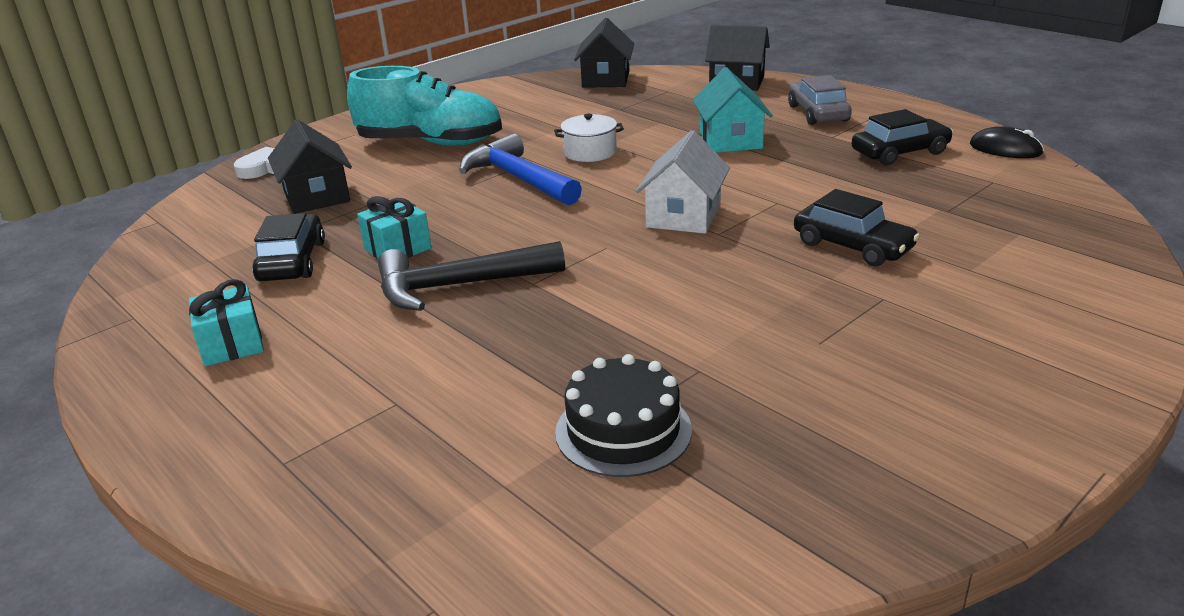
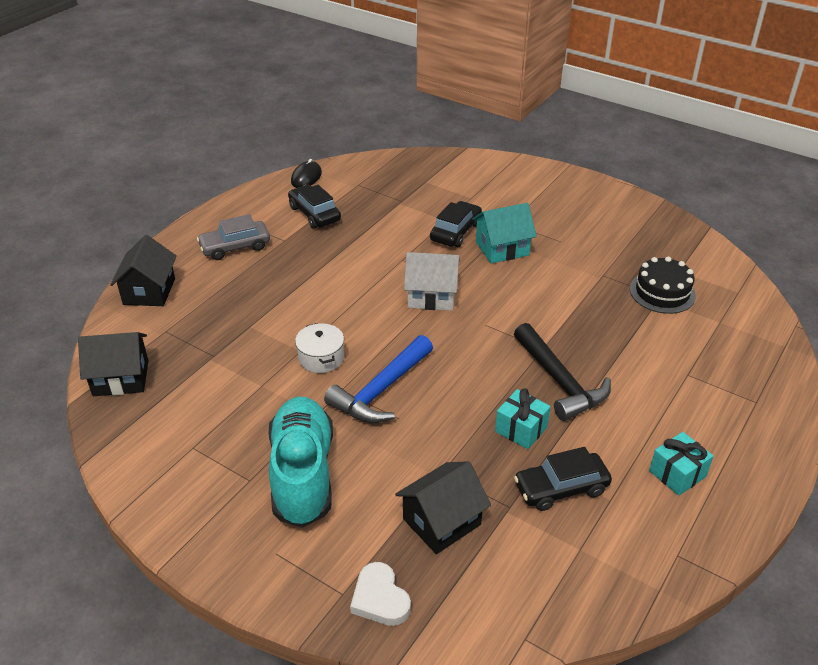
camera: 105 degrees left, 10 degrees up
(730, 140) = (293, 285): turquoise house -> turquoise house (502, 248)

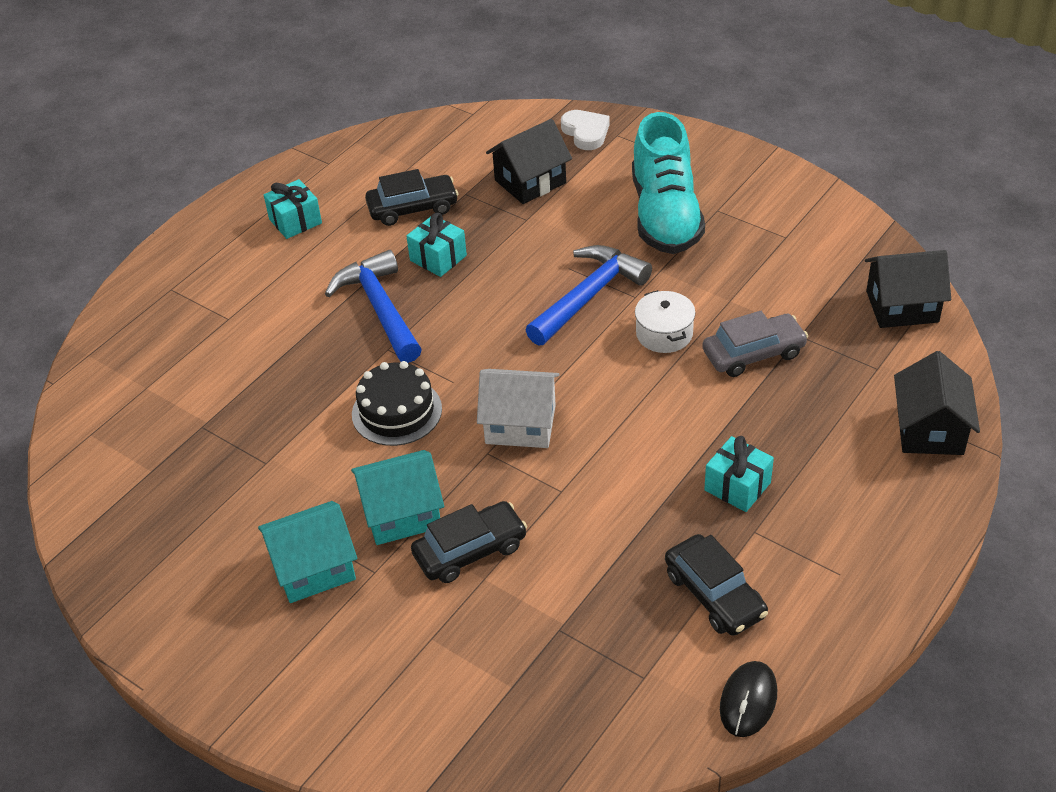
camera: 175 degrees left, 5 degrees up
(235, 247) = (831, 516): grey car -> grey car (753, 353)
(289, 261) = (737, 486): none -> turquoise gift
(456, 232) = (470, 550): black car -> black car turned 150 degrees counterclockwise
(547, 224) = (313, 568): none -> turquoise house
(560, 382) = (380, 308): black hammer -> blue hammer
(662, 292) = (196, 432): black cake -> black cake (397, 411)

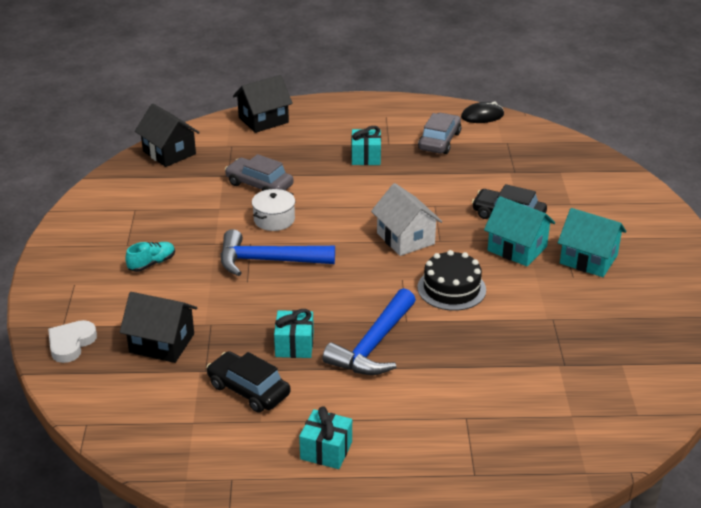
camera: 130 degrees left, 10 degrees down
(665, 215) = (152, 263): turquoise shoe -> turquoise shoe, size x0.42
(714, 594) = (439, 141): black car -> grey car

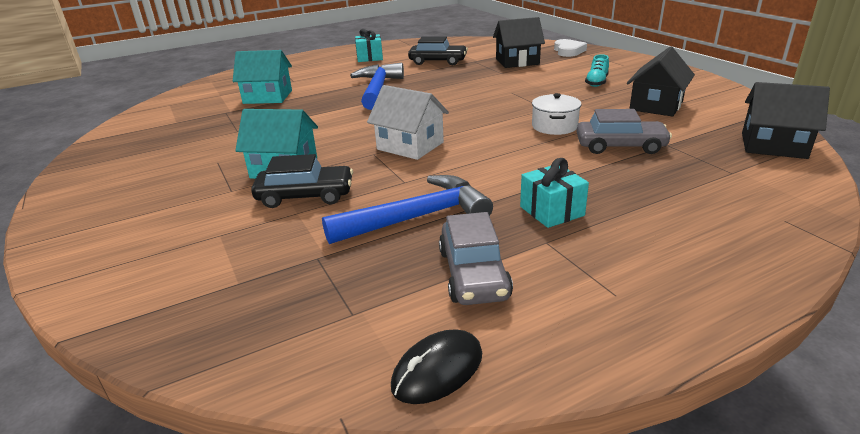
camera: 155 degrees right, 5 degrees down
(263, 120) = (773, 218): black house -> black house (656, 106)
(267, 261) = (514, 103): blue hammer -> blue hammer (417, 217)
(294, 345) = (433, 78): turquoise gift -> none
(451, 288) = (338, 126): black cake -> none
(588, 259) = (198, 179): turquoise house -> turquoise house (268, 97)

